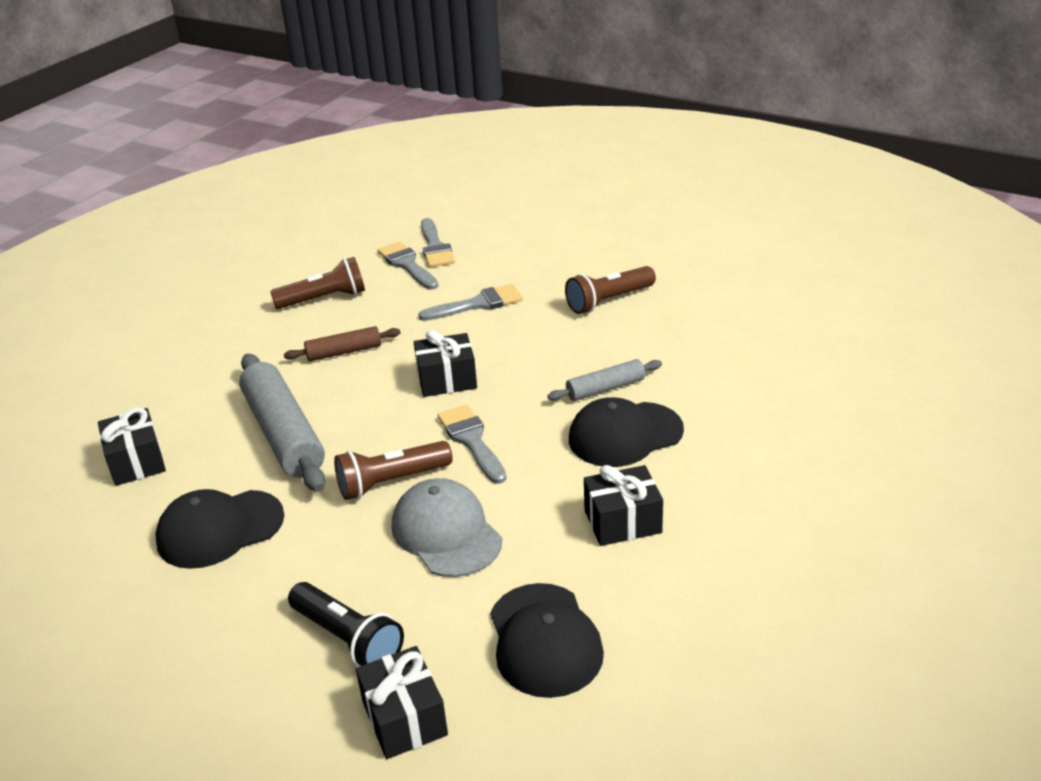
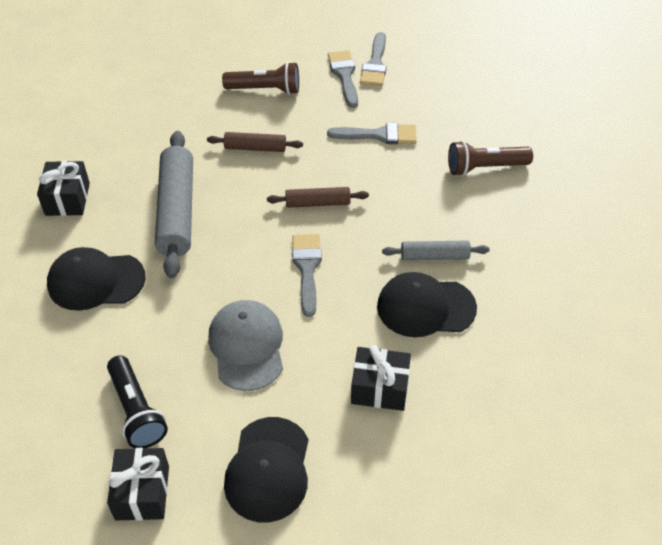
camera: 20 degrees right, 15 degrees up
(391, 482) = (230, 285): brown flashlight -> none
(447, 380) = (317, 203): black gift -> brown rolling pin

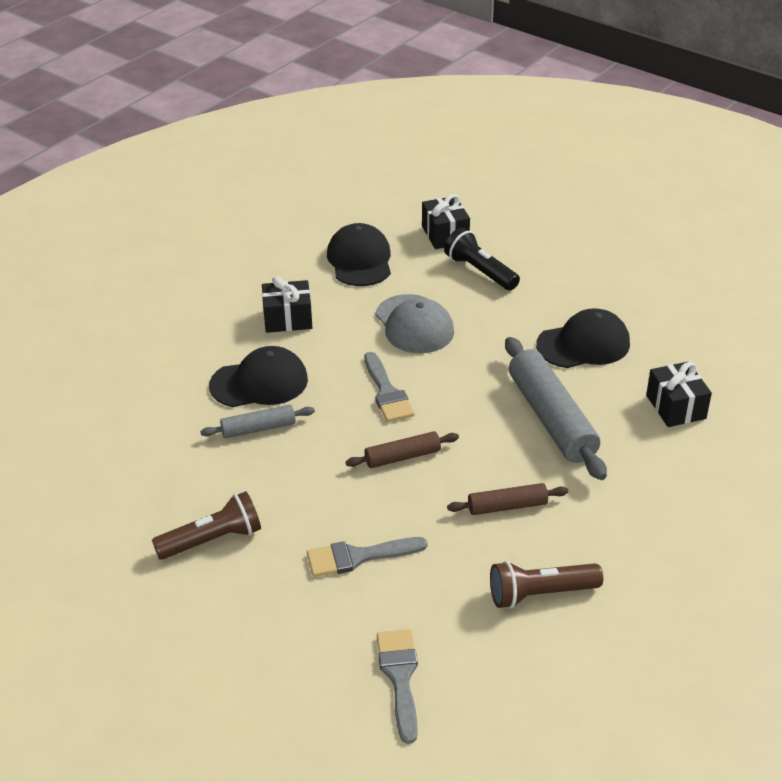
camera: 165 degrees right, 10 degrees down
(344, 75) = (439, 644): grey brush -> none

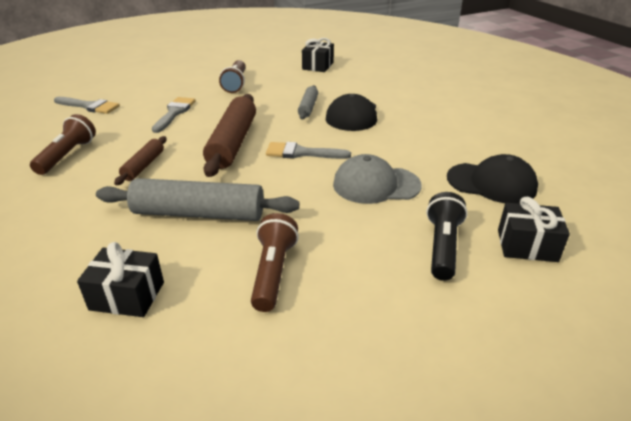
camera: 115 degrees right, 5 degrees down
(288, 319) = (419, 136): black gift -> black gift (318, 66)
(402, 457) = (232, 143): brown rolling pin -> brown rolling pin, size x1.89
(480, 271) = (442, 246): black flashlight -> black flashlight turned 60 degrees counterclockwise
(583, 344) = (273, 272): black cap -> brown flashlight

